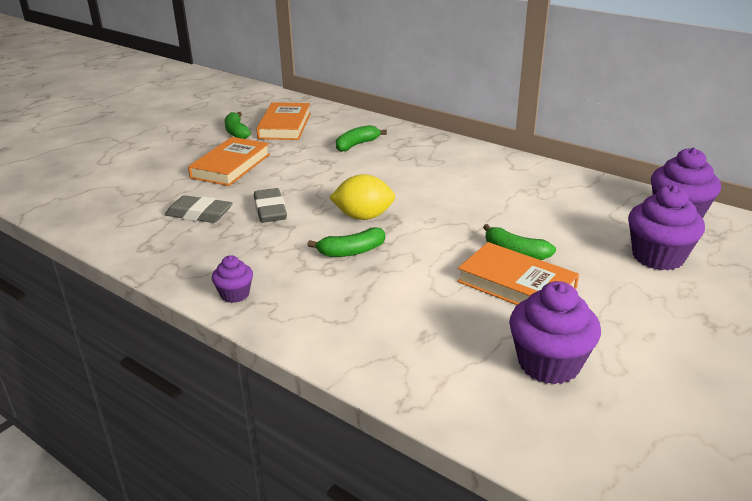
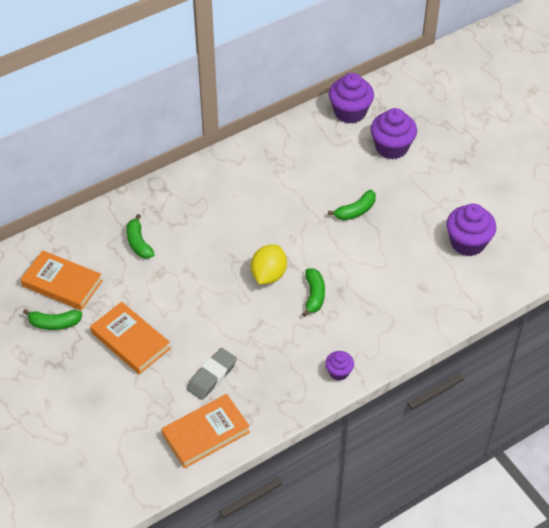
camera: 70 degrees left, 20 degrees up
(270, 210) = (229, 329): grey eraser -> none
(516, 285) = (391, 225): orange book -> orange book (206, 433)

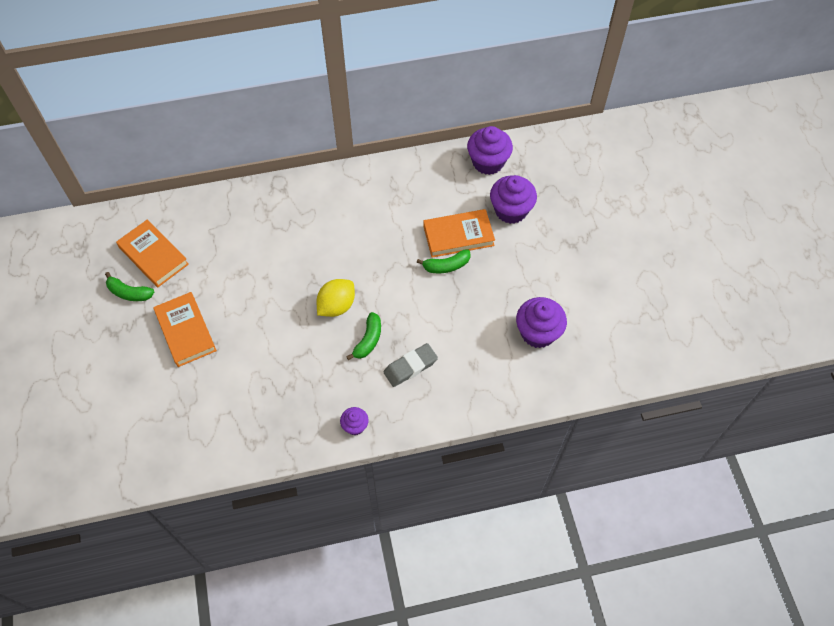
camera: 20 degrees right, 10 degrees up
(138, 243) = (236, 237): green banana -> none
(206, 433) = (208, 446): orange book -> orange book (458, 236)
(212, 376) = (239, 391): grey eraser -> grey eraser (410, 367)

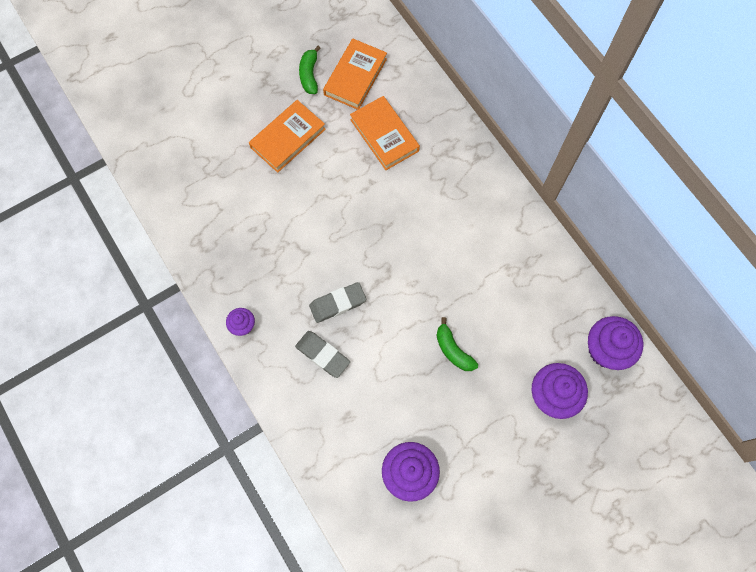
camera: 70 degrees right, 10 degrees up
(336, 306) = (364, 259): yellow lemon -> none
(368, 340) = (338, 304): green banana -> grey eraser
(458, 236) = (495, 350): orange book -> orange book (384, 135)

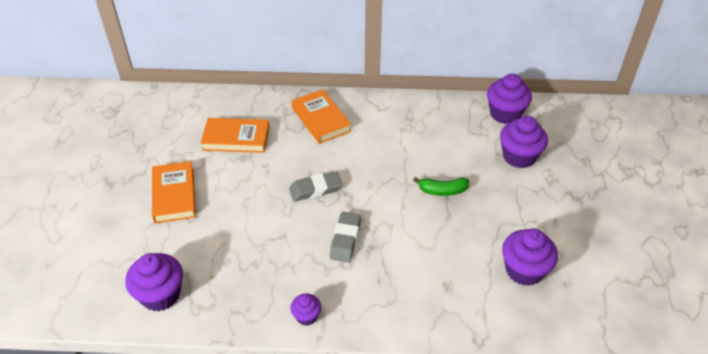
camera: 55 degrees left, 25 degrees down
(191, 207) = (160, 295): none -> purple cupcake
(309, 75) = (138, 154): green banana -> none
(322, 355) = (381, 273): grey eraser -> grey eraser (315, 189)
(355, 77) = (171, 129): orange book -> orange book (321, 119)

